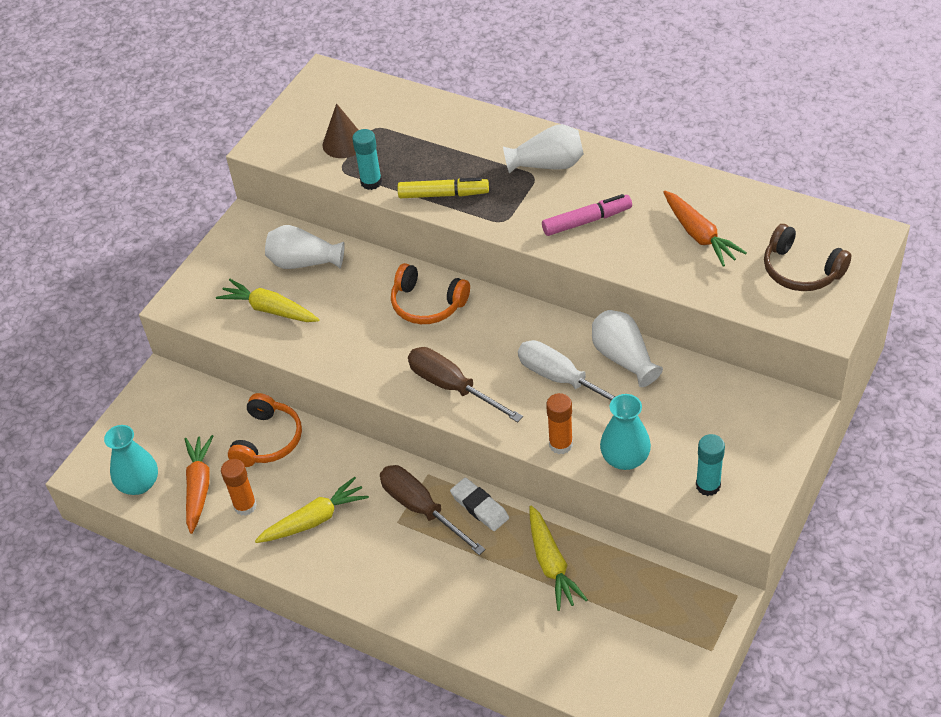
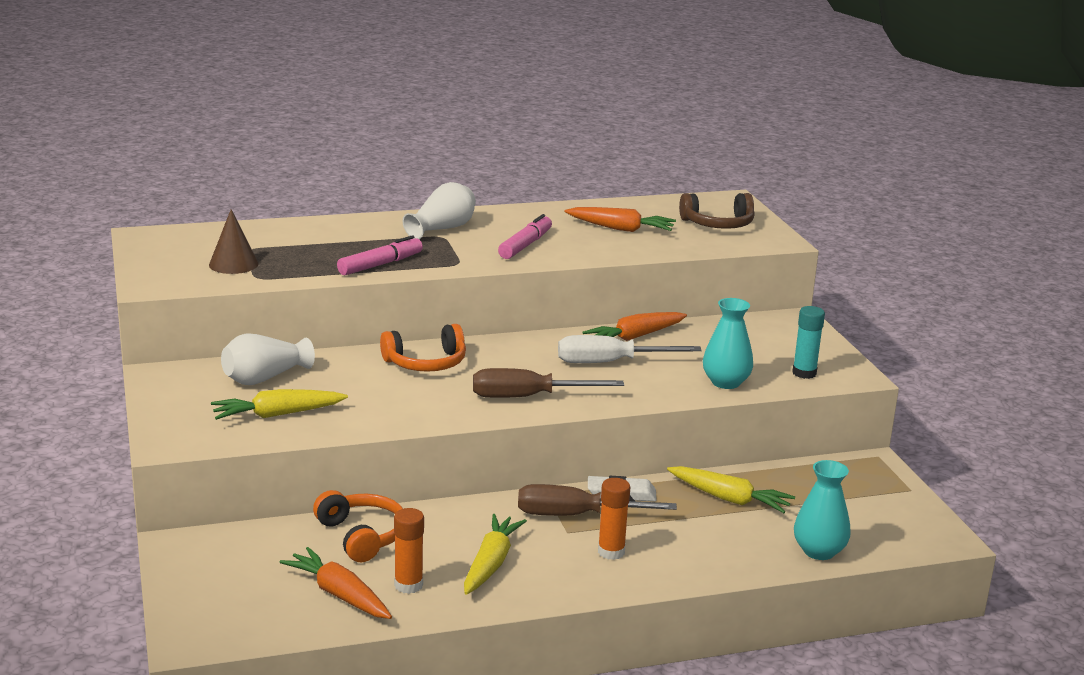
camera: 50 degrees left, 25 degrees down
(139, 484) = (267, 621): turquoise vase -> turquoise vase (819, 551)
(371, 182) = (300, 276): turquoise glue stick -> none
(443, 194) = (380, 264): yellow marker -> pink marker
(560, 444) = (667, 393): orange glue stick -> orange glue stick (611, 552)
(623, 358) = (635, 337): white vase -> orange carrot

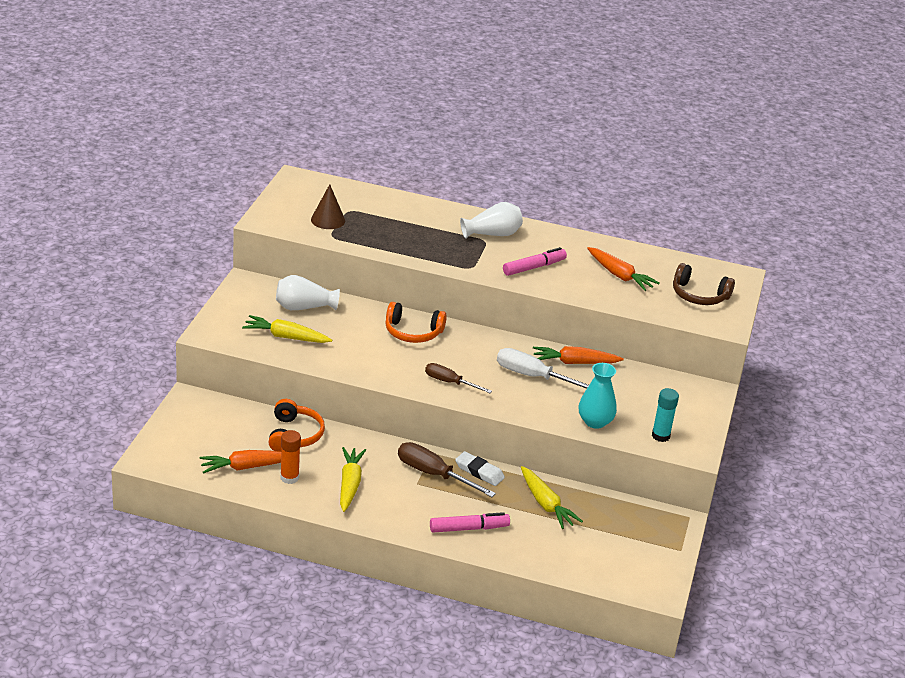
camera: 30 degrees right, 10 degrees up
(339, 594) = (246, 467): orange carrot -> orange carrot turned 90 degrees counterclockwise
(380, 264) = (419, 251): pink marker -> pink marker (469, 528)
(491, 563) = (350, 484): yellow carrot -> yellow carrot turned 45 degrees counterclockwise
(528, 397) = (449, 382): brown screwdriver -> brown screwdriver, size x0.67
(611, 552) = (429, 507): orange glue stick -> none
(819, 551) = (562, 564): turquoise vase -> none

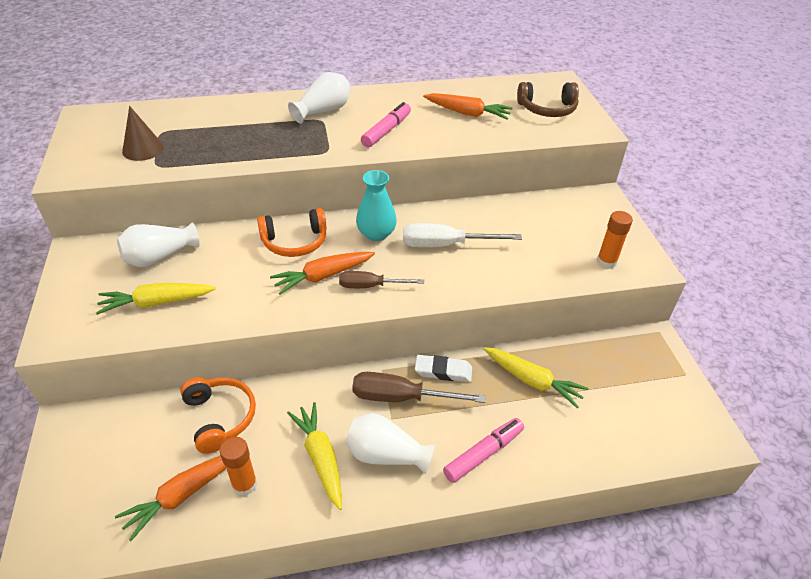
camera: 25 degrees left, 10 degrees up
(397, 501) = (386, 454): none -> white vase
(574, 363) = (470, 215): orange carrot -> orange carrot (323, 276)
(595, 422) = (539, 272): turquoise vase -> turquoise vase (376, 234)
(660, 436) = (606, 262): turquoise glue stick -> orange glue stick

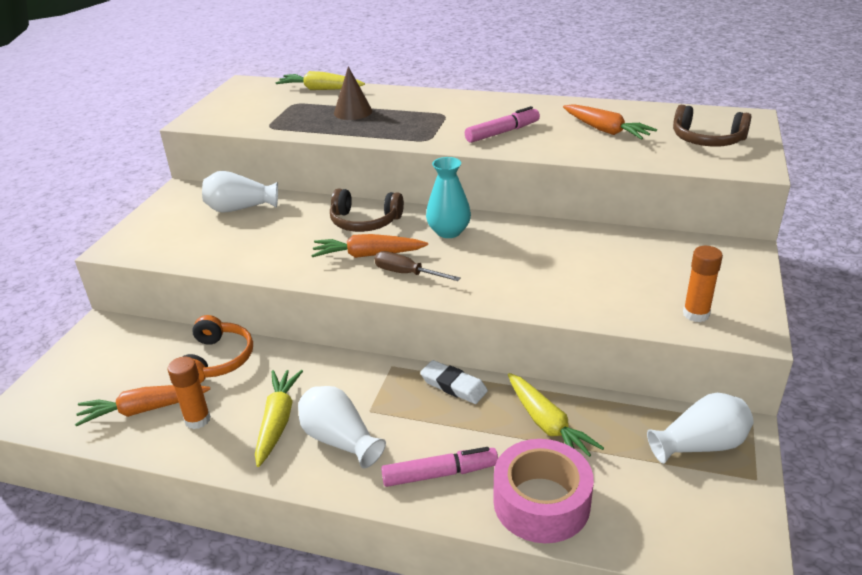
camera: 30 degrees right, 10 degrees down
(143, 149) = (268, 113): brown cone -> brown cone (353, 112)
(156, 303) = (210, 241): yellow carrot -> yellow carrot (320, 89)
(295, 242) = (365, 222): orange headphones -> brown headphones
(323, 111) = (453, 108): white vase -> white vase (700, 445)
(401, 397) = (392, 396): brown screwdriver -> none
(445, 245) = (514, 256): white screwdriver -> none
(568, 448) = (541, 502): none -> pink tape

